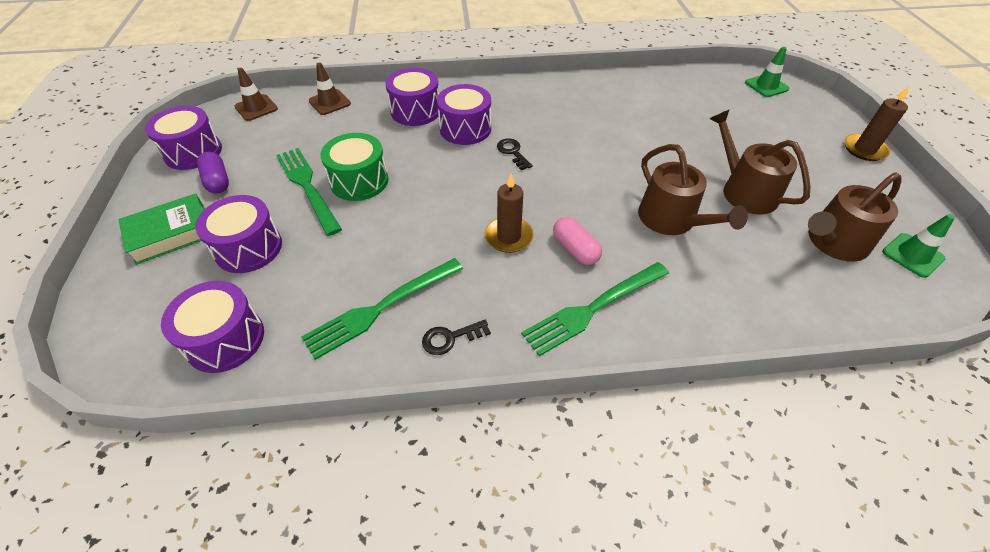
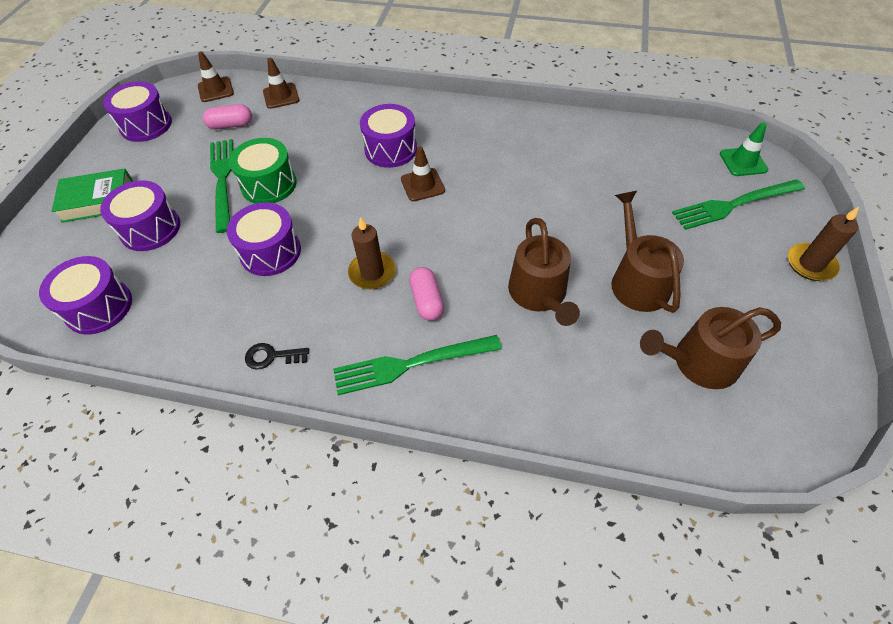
camera: 20 degrees right, 5 degrees up
(217, 181) = (153, 158): purple capsule -> none
(290, 136) = (231, 125): none -> pink capsule
(380, 308) = (228, 313): green fork -> green fork (733, 205)
(415, 111) = (354, 120): purple drum -> purple drum (270, 252)
(513, 152) = (422, 185): black key -> brown traffic cone
(912, 255) = (781, 399): green traffic cone -> none

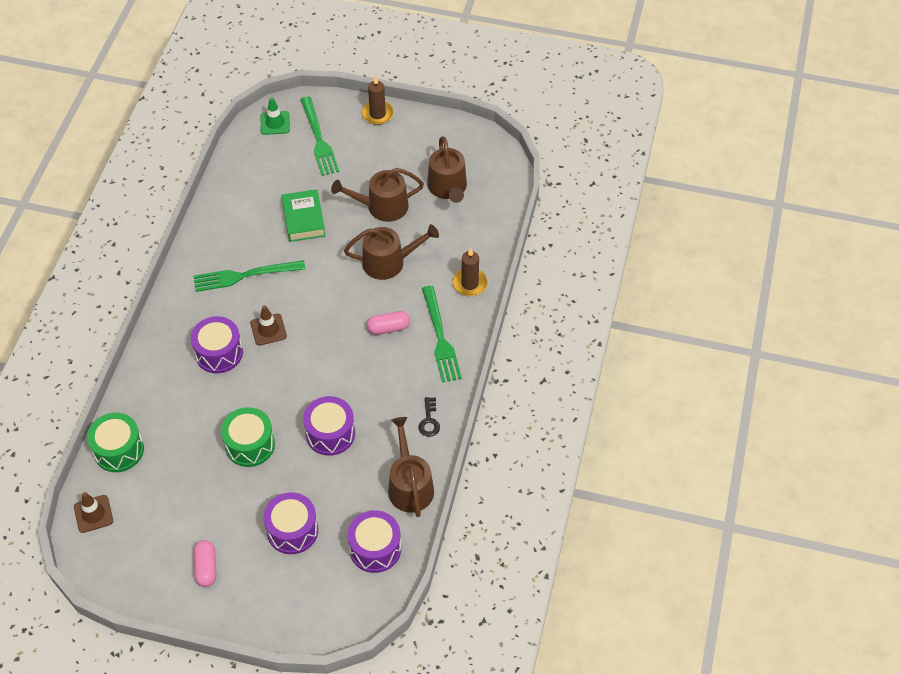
camera: 90 degrees left, 0 degrees up
(98, 201) = (250, 585): green book -> green book (304, 219)
(146, 125) = (141, 570): purple drum -> none
(176, 338) = (409, 485): none -> brown watering can
(223, 180) = (238, 483): green fork -> green fork (244, 276)
(231, 125) = (158, 489): pink capsule -> pink capsule (206, 567)
(281, 96) = (119, 450): brown traffic cone -> green drum
(372, 272) = (359, 362): brown candle -> brown candle (469, 284)

